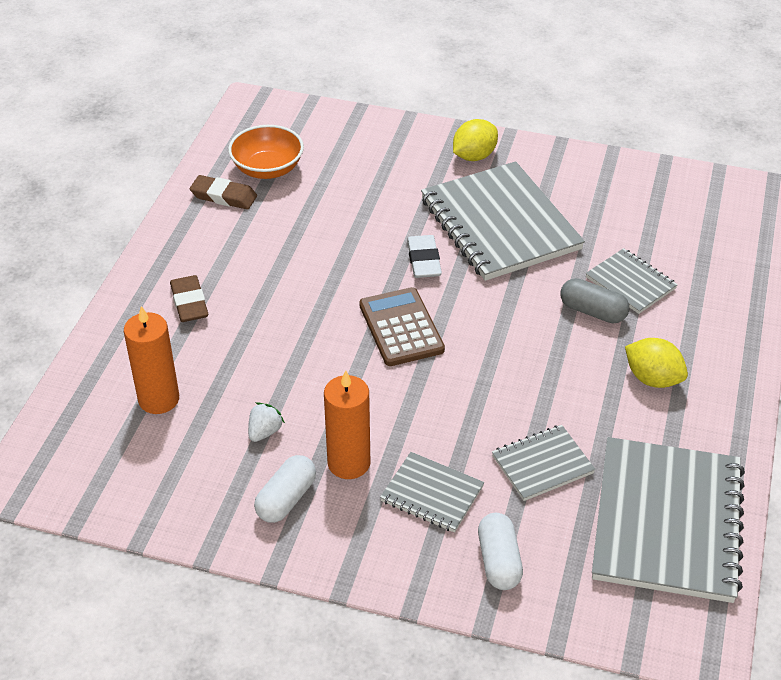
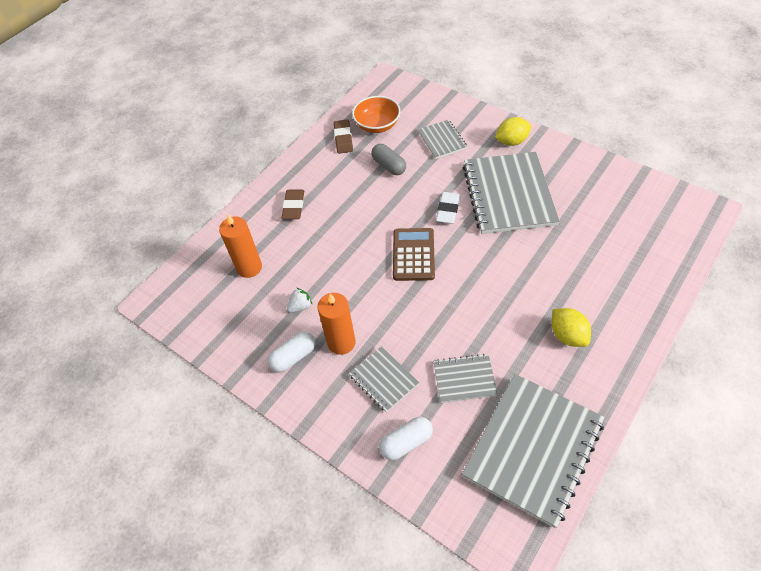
camera: 25 degrees right, 10 degrees up
(224, 196) = (343, 139): brown eraser -> brown eraser turned 45 degrees clockwise
(498, 561) = (406, 442): white capsule -> white capsule turned 45 degrees clockwise
(592, 311) = (545, 274): grey capsule -> grey capsule (389, 166)
(630, 283) = (581, 258): grey notebook -> grey notebook (442, 140)

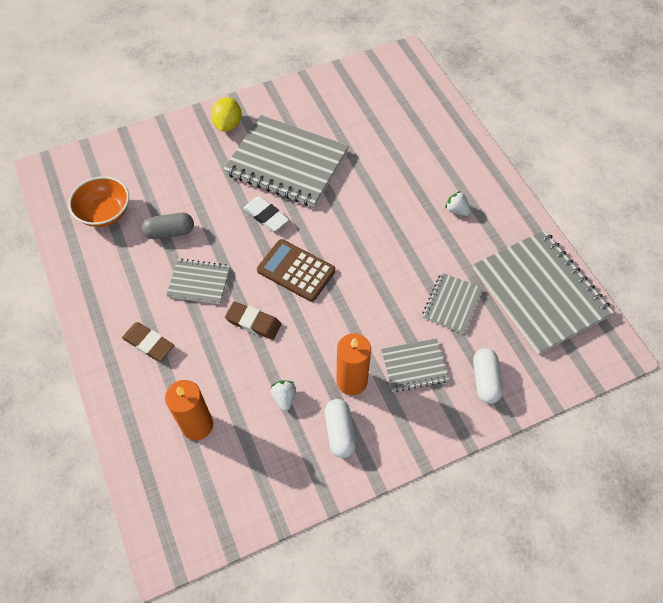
camera: 65 degrees left, 5 degrees up
(343, 139) = (95, 251): brown eraser -> brown eraser (253, 322)
(442, 140) = (177, 173): grey notebook -> grey notebook (199, 282)
(567, 335) = (456, 210): yellow lemon -> white strawberry

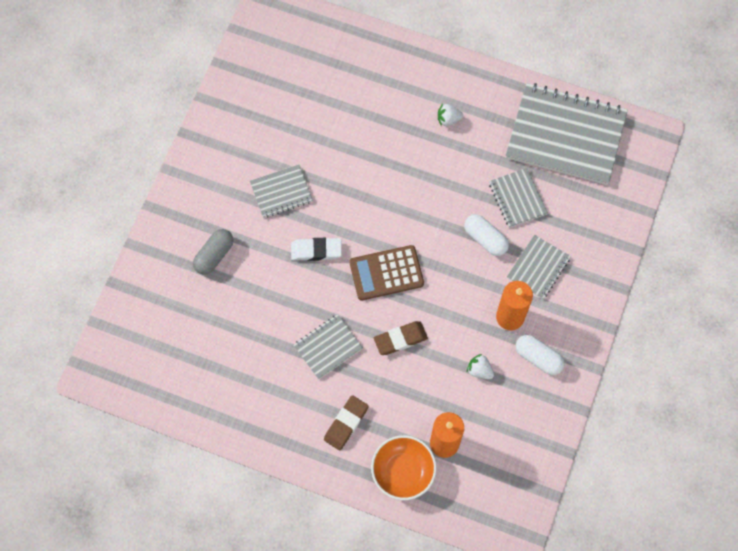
camera: 45 degrees left, 10 degrees up
(105, 213) = (189, 362): orange bowl -> orange bowl (403, 471)
(149, 343) = (346, 423): brown eraser -> brown eraser turned 45 degrees counterclockwise
(170, 232) = (259, 330): grey capsule -> grey capsule (214, 255)
(228, 125) = (195, 200): yellow lemon -> none
(286, 163) = (281, 192): grey notebook -> grey notebook, size x0.49
(485, 380) = (591, 235): white capsule -> white capsule (485, 239)

